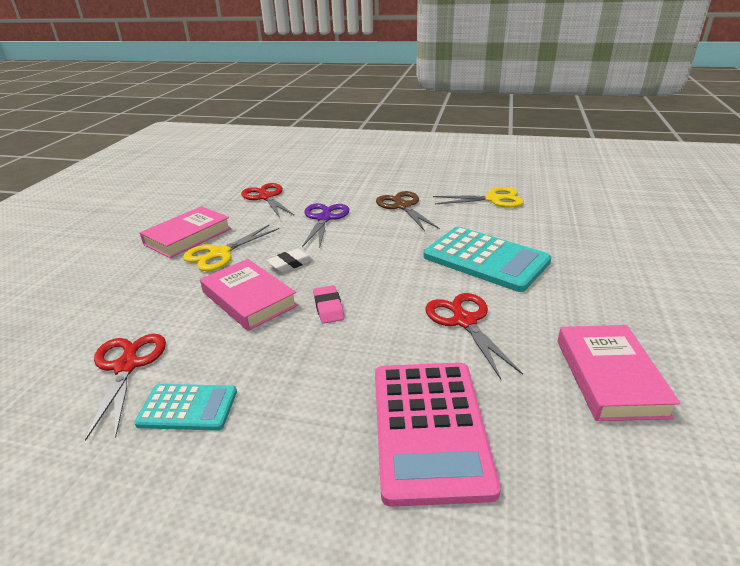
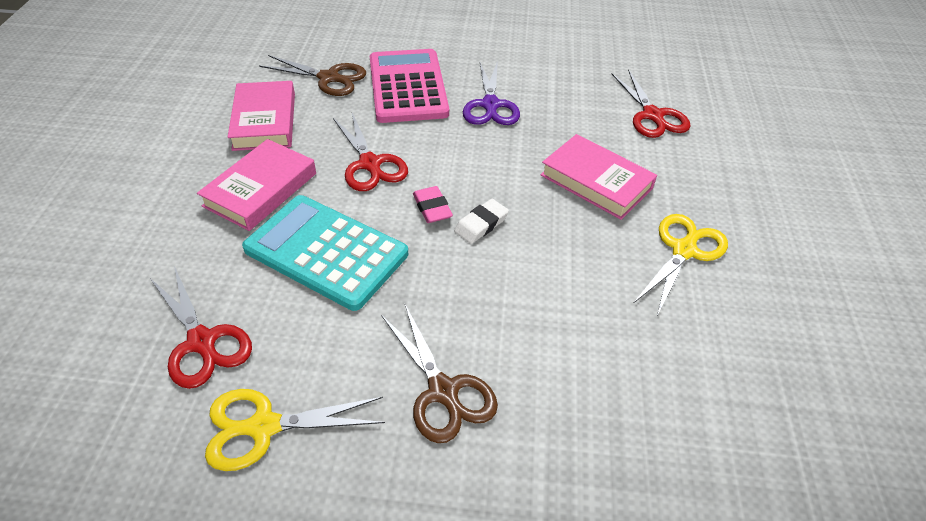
camera: 170 degrees right, 15 degrees up
(188, 236) = (762, 286): pink book -> pink book (260, 189)
(188, 407) = (579, 92): turquoise calculator -> none
(266, 197) = (724, 420): red scissors -> red scissors (202, 342)
(290, 263) = (579, 235): white eraser -> white eraser (481, 224)
(324, 218) = (575, 343): purple scissors -> purple scissors (490, 105)
(328, 307) = (507, 174): pink eraser -> pink eraser (432, 208)
(557, 453) = (329, 78): none -> brown scissors

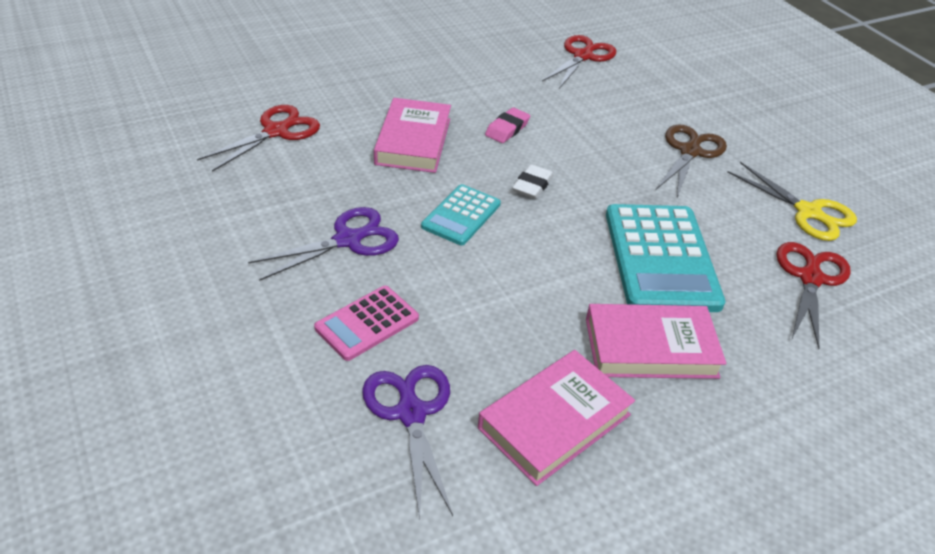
camera: 125 degrees left, 5 degrees down
(329, 78) = (411, 413): brown scissors -> purple scissors
(370, 164) = (531, 286): red scissors -> red scissors (583, 56)
(407, 87) = (367, 323): pink calculator -> pink calculator, size x0.56
(432, 208) = (544, 219): pink eraser -> pink eraser (507, 129)
(474, 165) = (461, 215): none -> turquoise calculator
(481, 224) = (532, 185): white eraser -> white eraser turned 75 degrees counterclockwise
(684, 250) = (454, 87): yellow scissors -> none

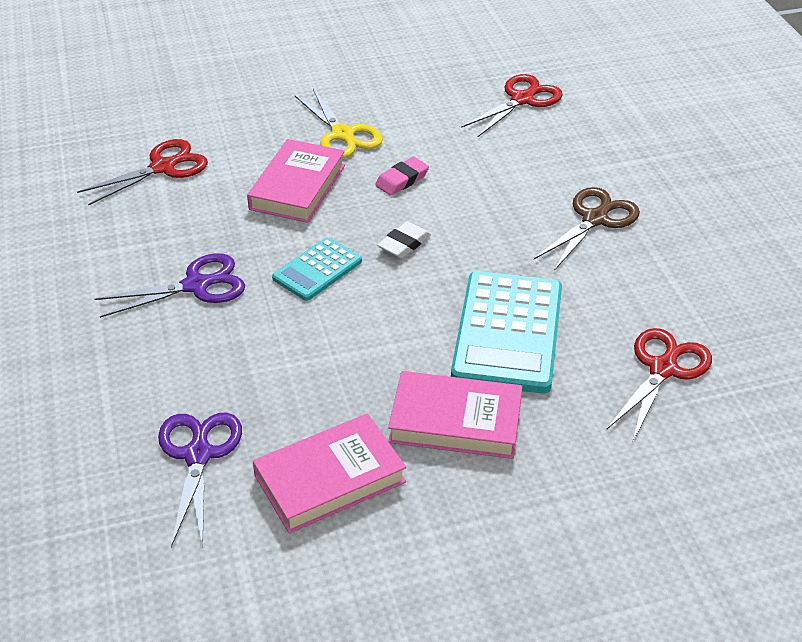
camera: 15 degrees right, 0 degrees up
(367, 323) = (187, 368): pink calculator -> none
(808, 212) = (698, 298): yellow scissors -> yellow scissors (342, 134)

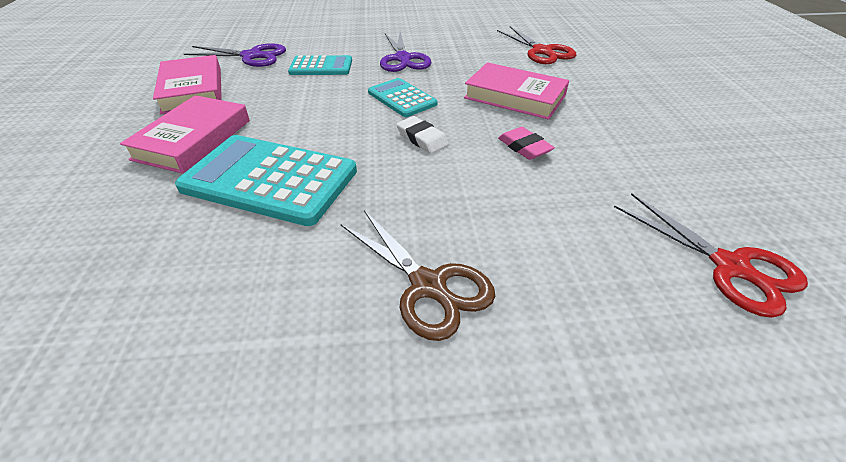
camera: 100 degrees right, 0 degrees up
(232, 362) = (321, 66): none -> turquoise calculator
(342, 134) = (602, 122): yellow scissors -> none
(663, 369) = (131, 283): red scissors -> none

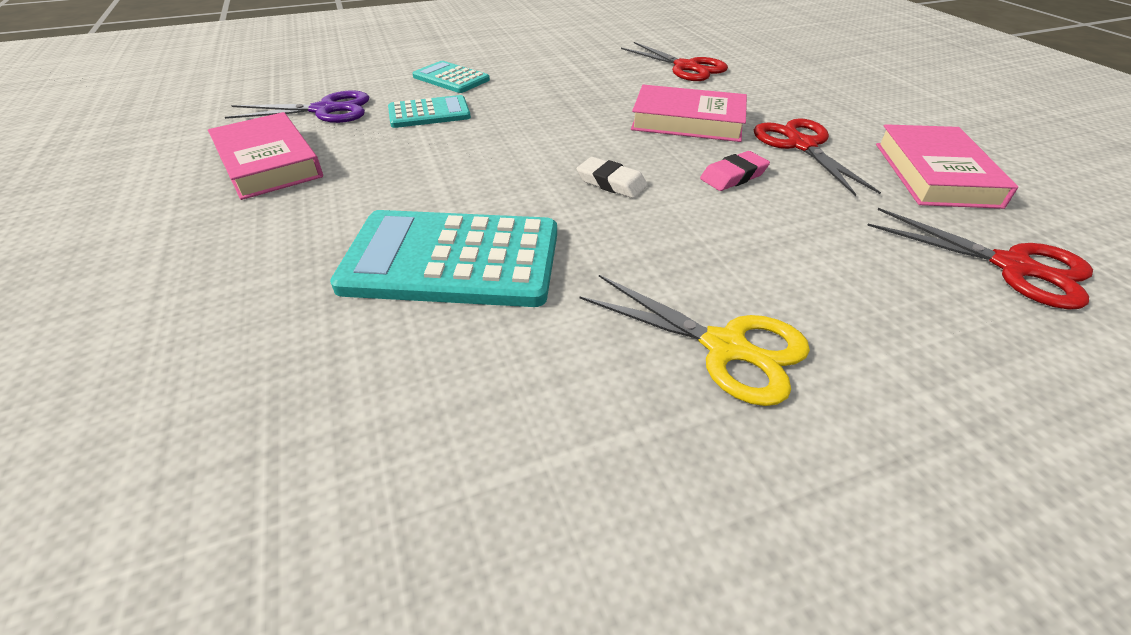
camera: 15 degrees left, 0 degrees up
(193, 139) = (312, 226): pink book -> pink book (934, 174)
(402, 98) = (557, 139): turquoise calculator -> turquoise calculator (451, 78)
(403, 59) = (528, 92): purple scissors -> none
(428, 286) = (725, 347): brown scissors -> yellow scissors
(524, 147) = (733, 176): pink eraser -> pink eraser turned 75 degrees counterclockwise
(600, 129) = (801, 145): none -> red scissors

